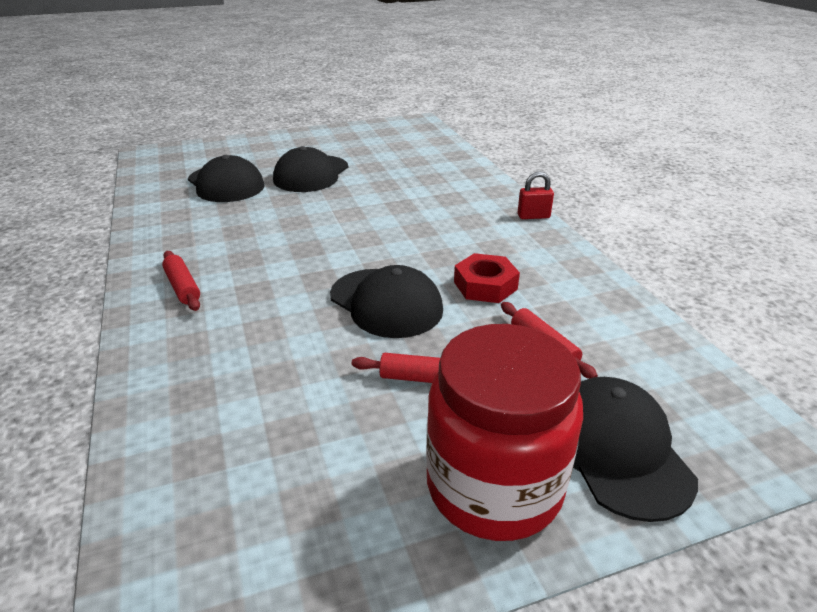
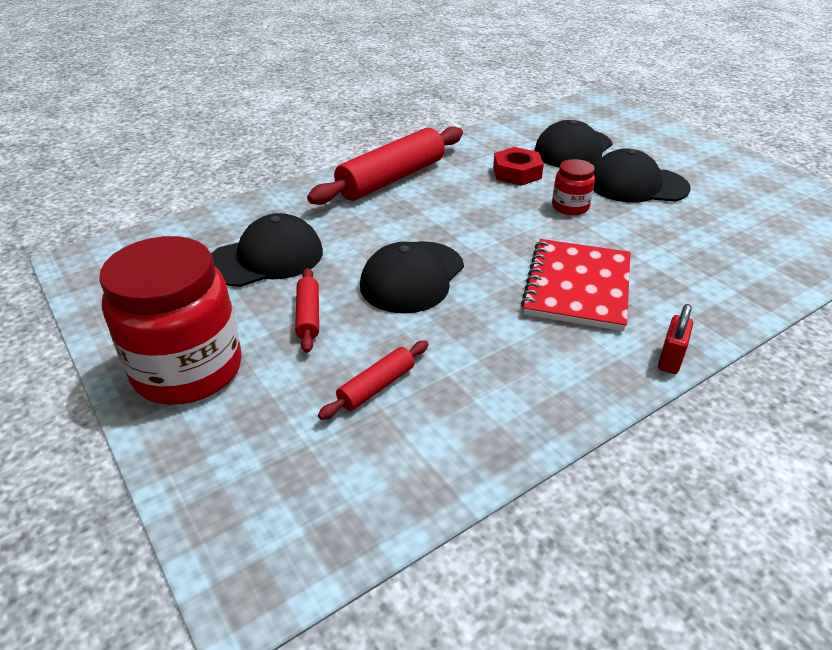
camera: 75 degrees right, 5 degrees up
(182, 287) = (391, 179): red rolling pin -> red rolling pin, size x2.10
(322, 206) = (570, 207): none -> red jar
(438, 229) = (577, 286): none -> red notebook
(485, 285) = (473, 335): red nut -> red nut (517, 173)
(533, 216) = (670, 359): red padlock -> red padlock turned 45 degrees clockwise
(617, 450) = (233, 444): black cap -> black cap (266, 258)

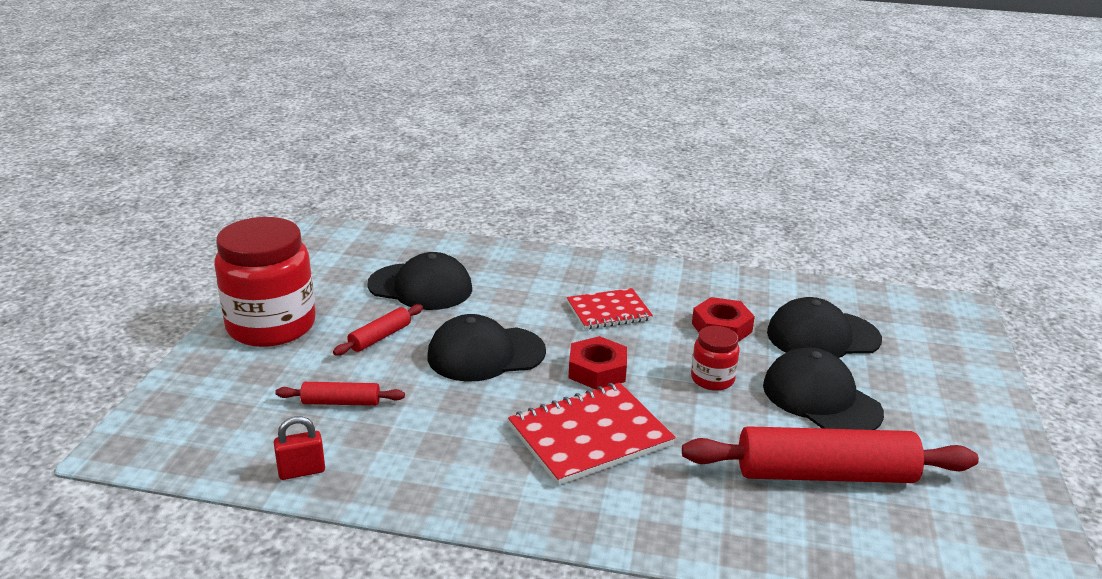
camera: 45 degrees right, 10 degrees down
(391, 179) = (605, 278): red rolling pin -> red rolling pin (824, 474)
(435, 199) = (608, 311): none -> red notebook
(502, 242) = (597, 370): none -> red nut
(670, 359) = (554, 528): red padlock -> red padlock (301, 471)

